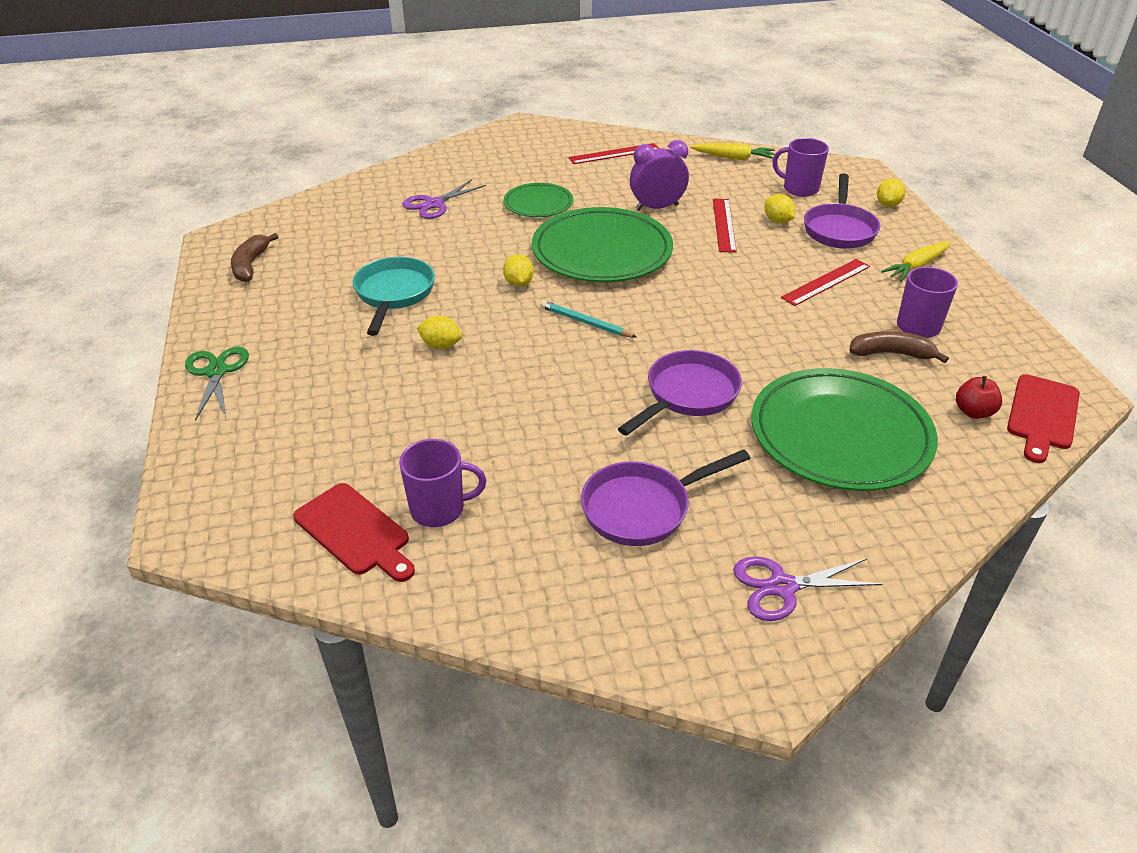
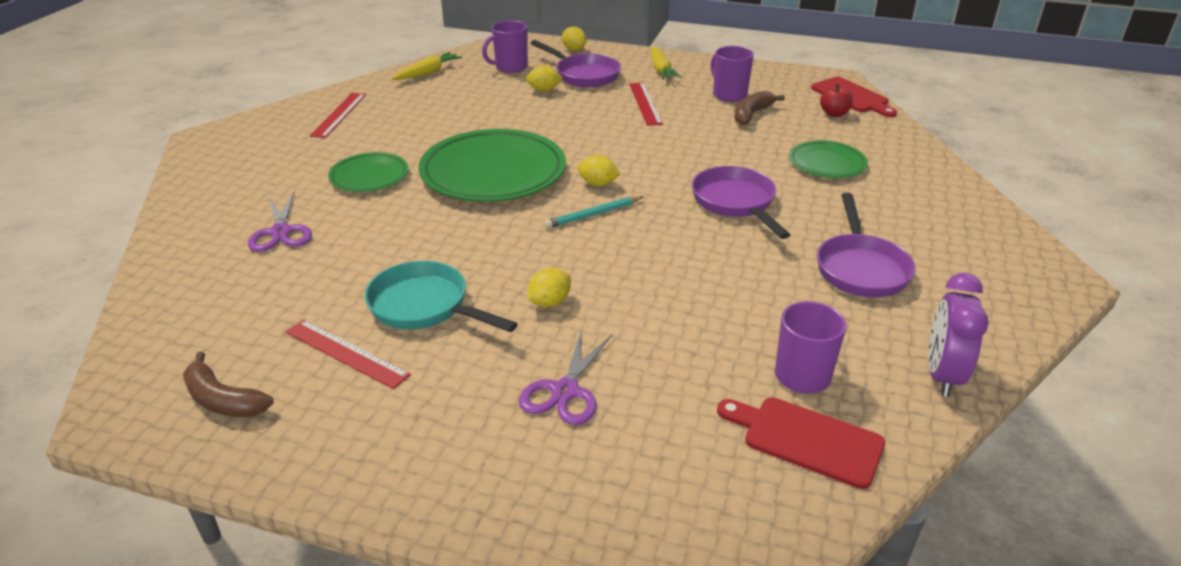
camera: 60 degrees left, 5 degrees down
(216, 372) = (436, 485): green scissors -> none
(355, 532) = (806, 439): red cutting board -> red cutting board turned 135 degrees counterclockwise
(519, 283) = (493, 228): yellow lemon -> yellow lemon (598, 184)
(657, 207) = (457, 126): purple clock -> purple clock (942, 375)
(723, 225) = (521, 110): red ruler -> red ruler (346, 353)
(782, 587) = (972, 240): purple scissors -> purple scissors (565, 391)
(840, 435) = (827, 163): green plate -> green plate, size x0.53

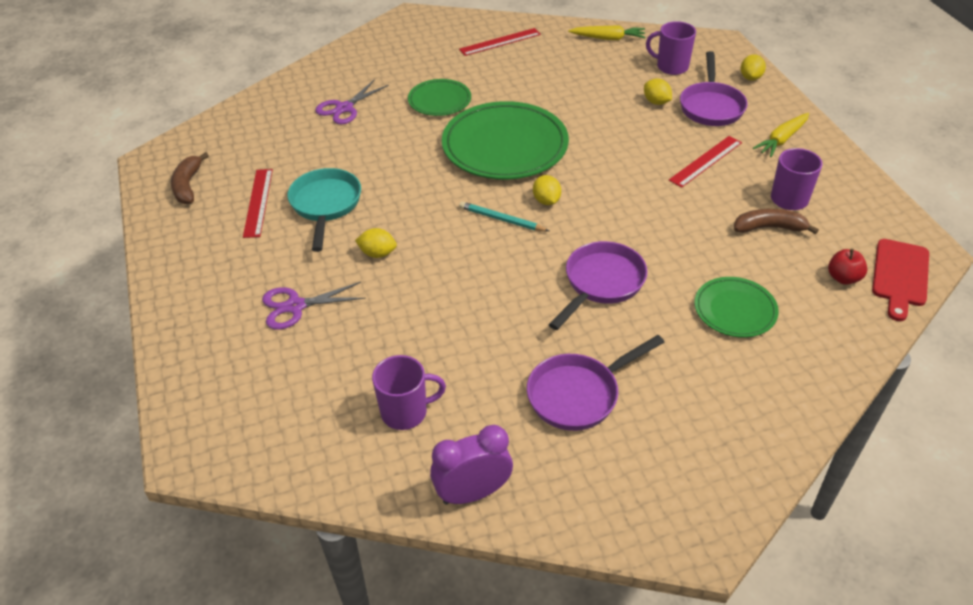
camera: 55 degrees right, 10 degrees up
(806, 439) = (337, 440): red cutting board -> none

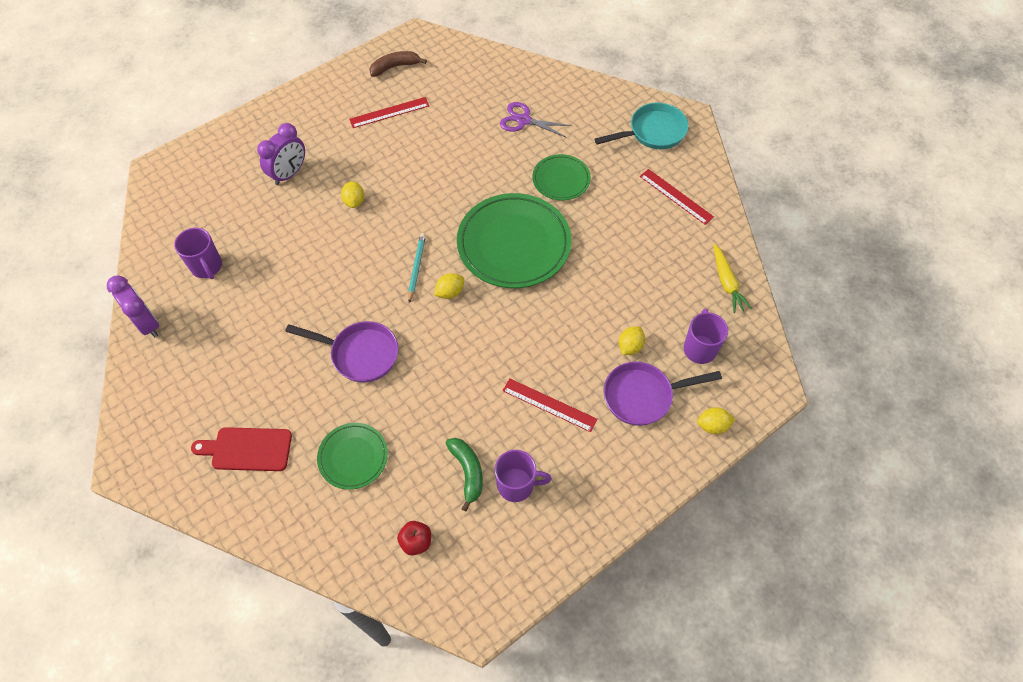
camera: 70 degrees right, 15 degrees up
(295, 306) = (289, 174): purple scissors -> purple clock
(325, 205) = (398, 152): turquoise pan -> turquoise pan (653, 132)
(579, 394) = (241, 364): purple pan -> none
(769, 228) = (467, 472): brown banana -> green banana
(782, 140) = (610, 468): yellow carrot -> none
(900, 276) = (432, 592): red cutting board -> red cutting board (248, 449)

